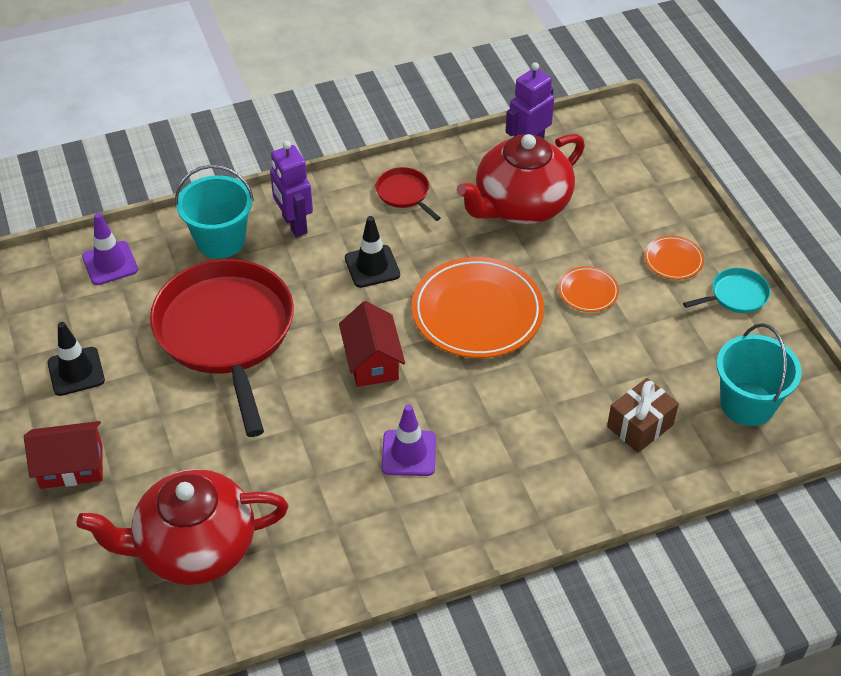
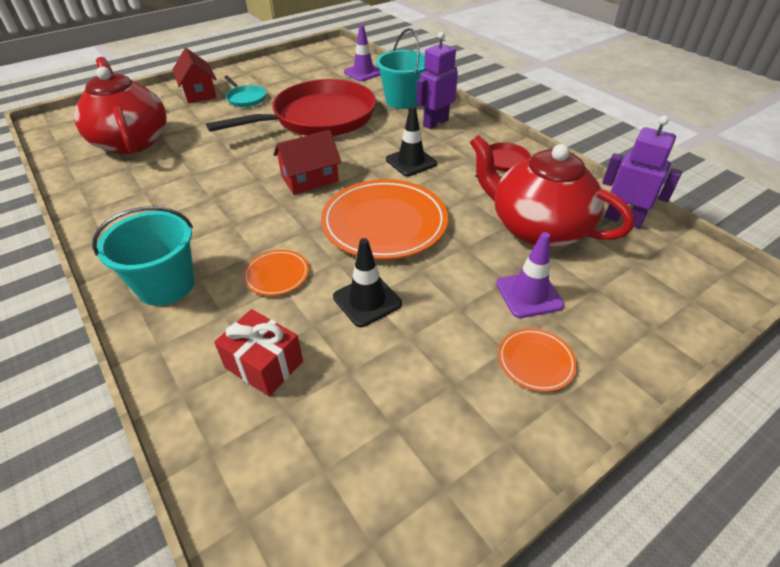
camera: 75 degrees right, 5 degrees down
(76, 371) = (272, 80): black traffic cone -> black traffic cone (367, 300)
(409, 453) = (216, 213): purple traffic cone -> purple traffic cone (529, 294)
(588, 291) = (445, 293): orange plate -> orange plate (277, 275)
(640, 426) = (264, 364): brown gift -> red gift
(736, 295) = (510, 441): turquoise pan -> turquoise pan (246, 98)
(747, 404) = (317, 479): turquoise bucket -> turquoise bucket (166, 285)

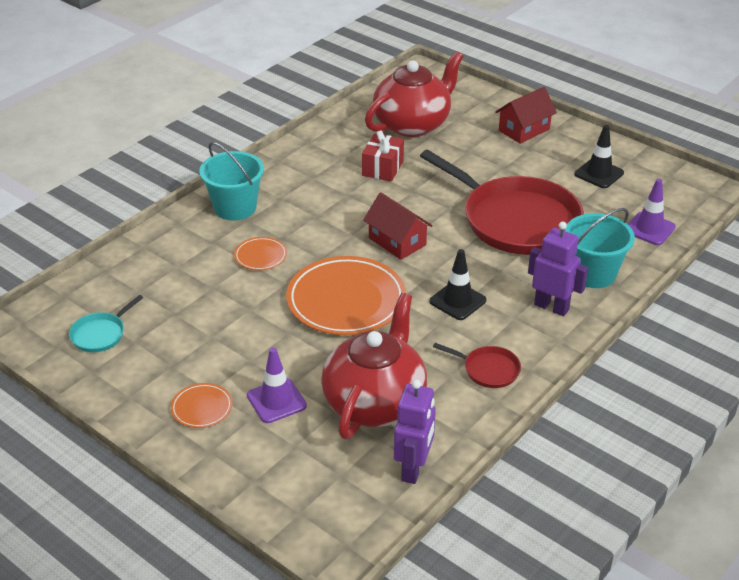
camera: 75 degrees right, 5 degrees down
(246, 98) = (529, 162): turquoise pan -> turquoise pan (100, 334)
(264, 364) = (172, 273): red gift -> red gift (382, 168)
(367, 300) = (245, 309): black traffic cone -> black traffic cone (599, 173)

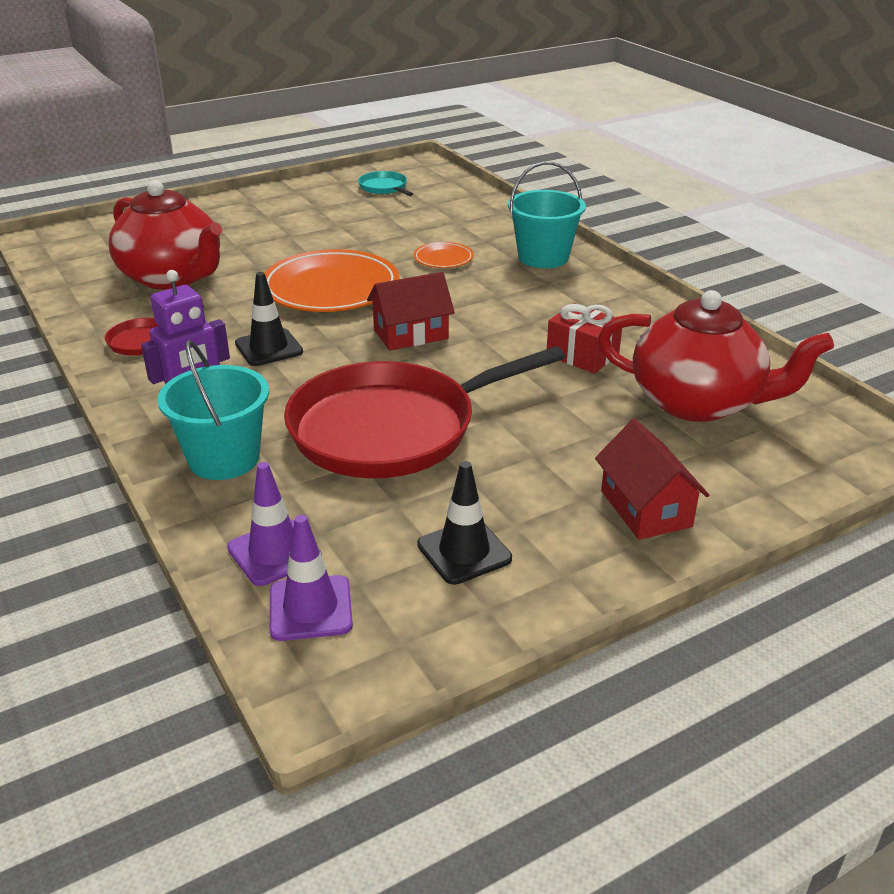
camera: 110 degrees right, 5 degrees down
(202, 408) = (252, 212): orange plate -> none
(276, 401) = (226, 239): purple traffic cone -> purple traffic cone (310, 608)
(413, 124) = (698, 402): red teapot -> red teapot turned 45 degrees counterclockwise
(413, 469) = (75, 279): purple robot -> none

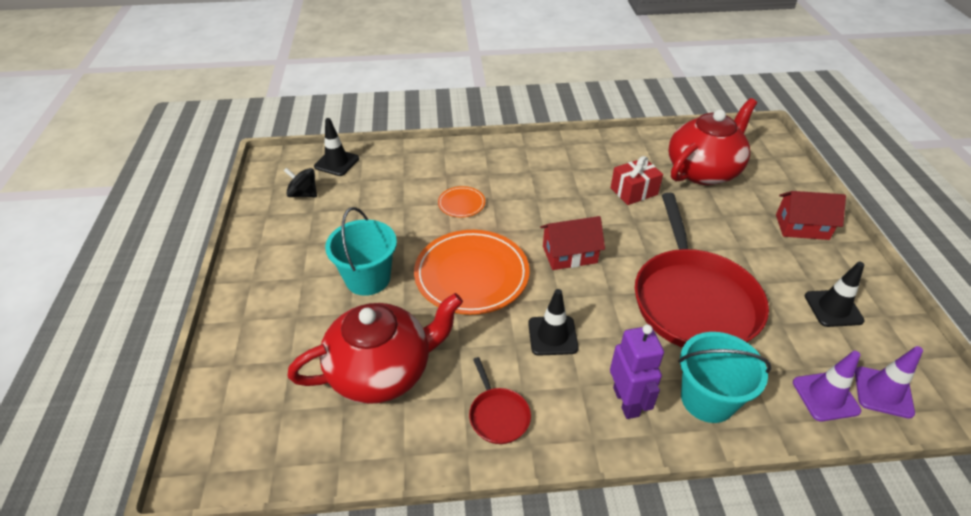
camera: 65 degrees left, 10 degrees up
(384, 187) = (303, 194): turquoise pan -> black spinning top
(411, 334) = (569, 254): red house -> red house turned 75 degrees clockwise
(448, 188) = (336, 162): none -> black traffic cone
(543, 257) = (492, 160): turquoise bucket -> turquoise bucket (368, 278)

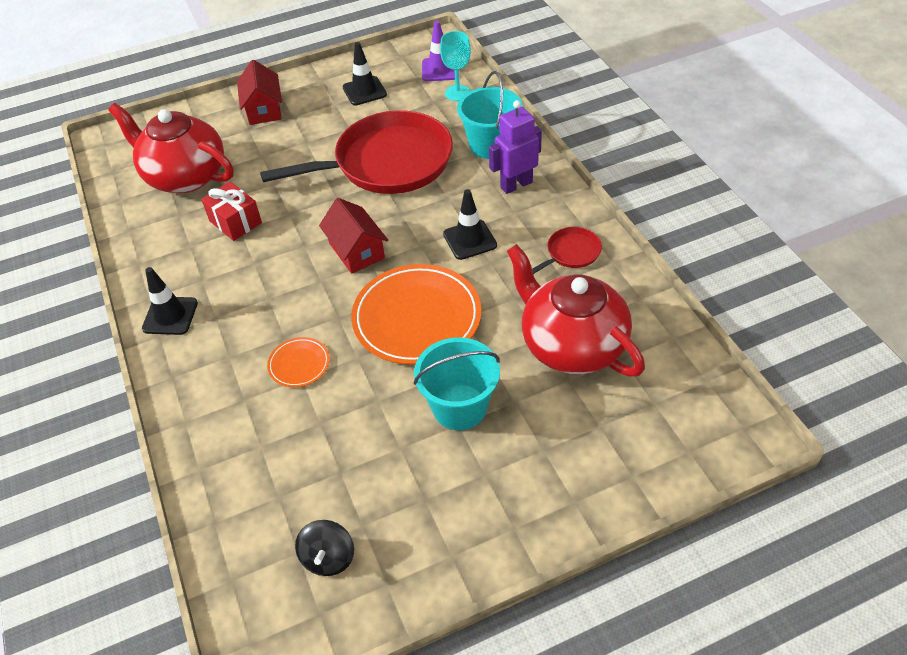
camera: 105 degrees left, 5 degrees up
(336, 162) = (240, 550): black traffic cone -> black traffic cone (170, 316)
(825, 396) = (457, 93): purple traffic cone -> turquoise goblet

